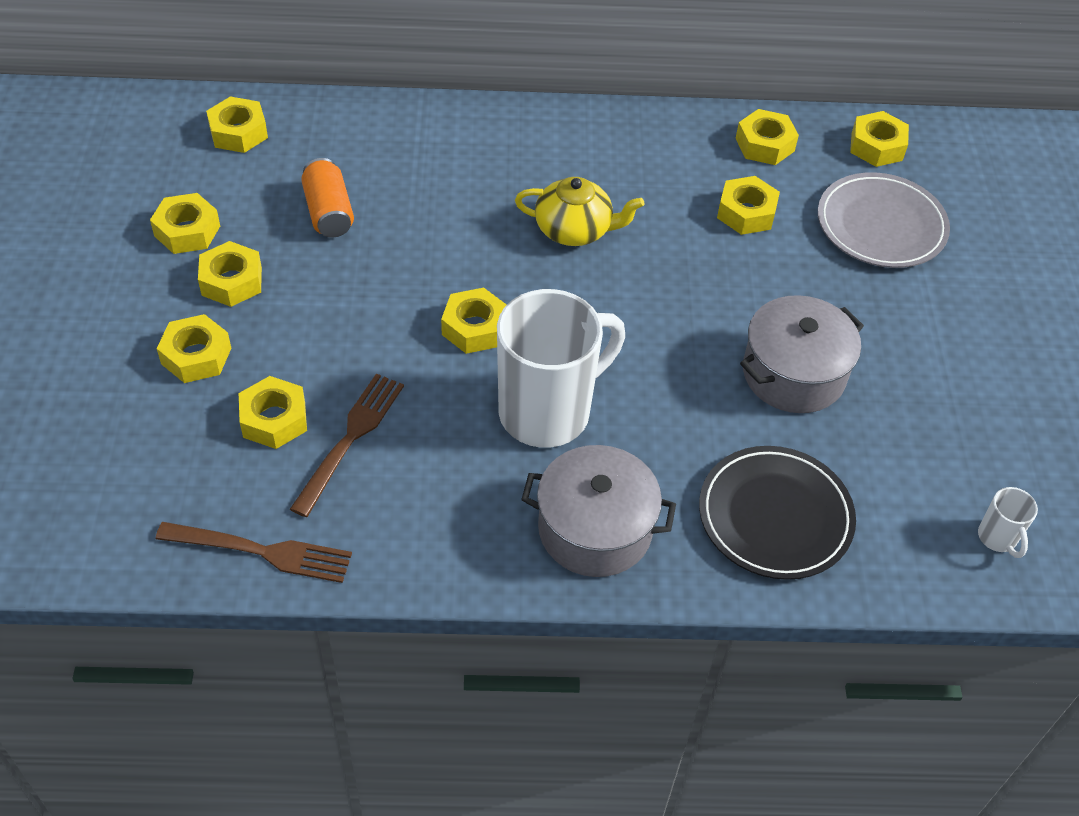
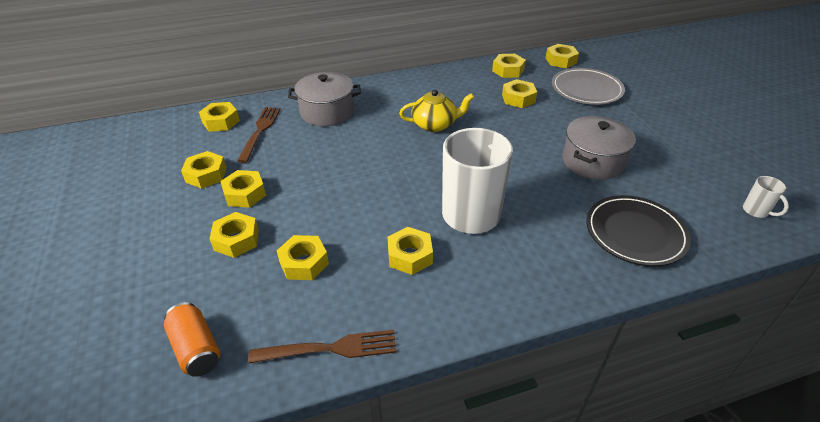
camera: 15 degrees left, 10 degrees down
(328, 212) = (291, 147): orange can -> orange can (196, 348)
(350, 439) = (359, 261): brown fork -> brown fork (260, 131)
(474, 328) = (405, 182): yellow nut -> yellow nut (410, 256)
(595, 529) = (539, 270): grey pot -> grey pot (327, 112)

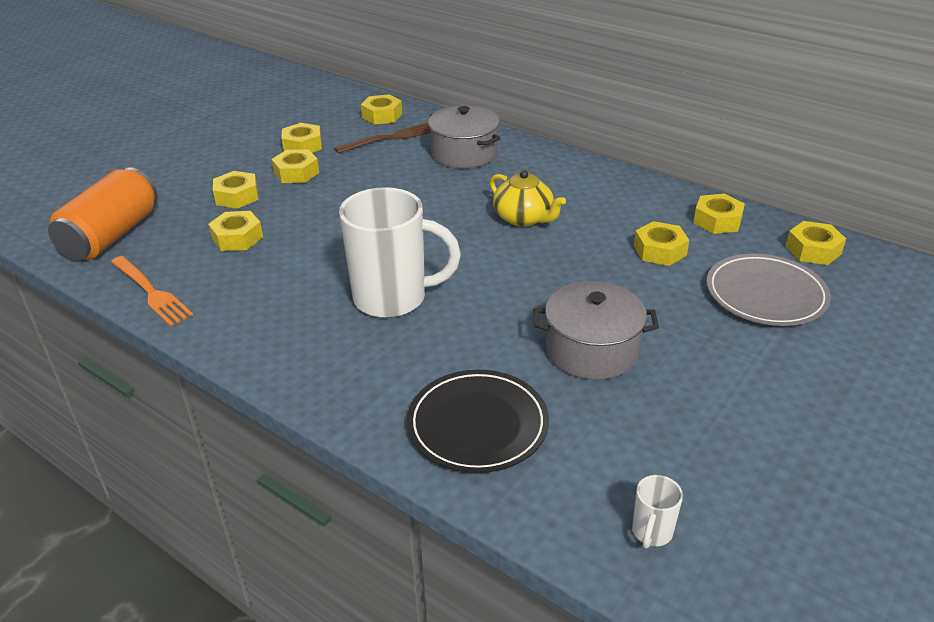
camera: 55 degrees right, 5 degrees down
(196, 348) = (112, 236): orange can -> orange can, size x1.68
(330, 348) = (151, 292): brown fork -> orange fork
(410, 256) = (294, 286): yellow nut -> none

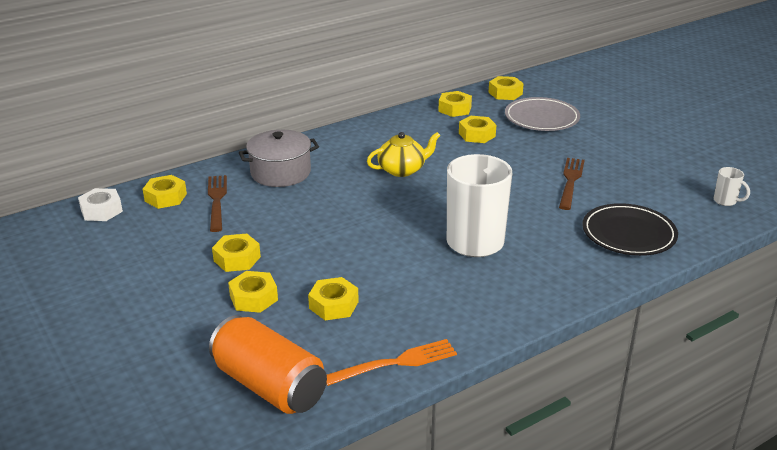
camera: 70 degrees left, 5 degrees down
(302, 145) = (183, 248): yellow nut -> none
(345, 98) = (101, 210): none -> white nut
(592, 350) = (570, 181): grey pot -> brown fork

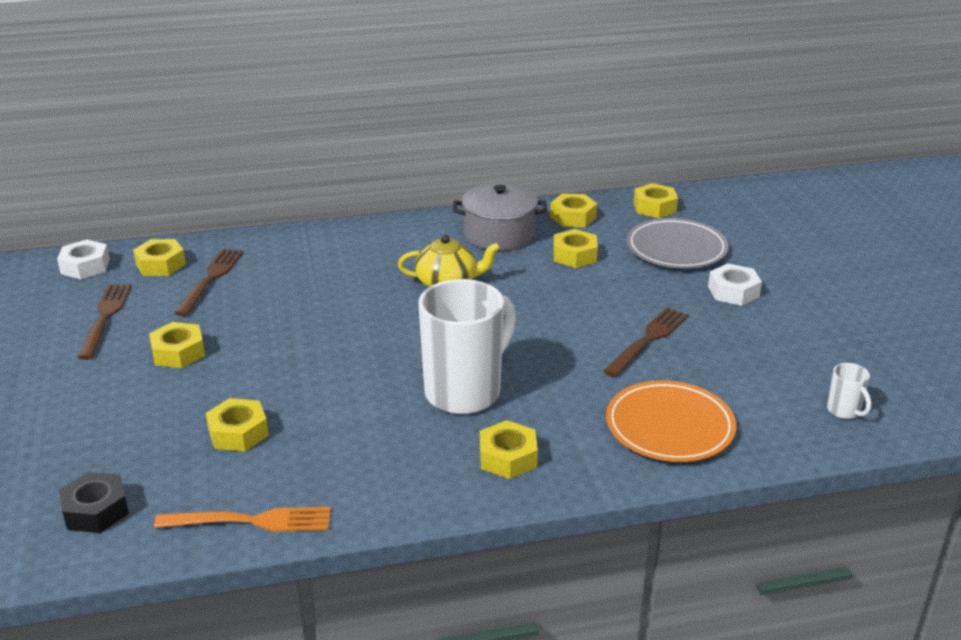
camera: 20 degrees right, 0 degrees up
(153, 245) = (105, 318): none -> brown fork
(254, 298) = (160, 403): yellow nut -> yellow nut (508, 457)
(269, 385) = (96, 510): orange can -> black nut
(280, 173) = (305, 259): grey pot -> grey pot (499, 234)
(600, 140) = (733, 292): none -> white nut
(628, 234) = (669, 426): black plate -> orange plate

